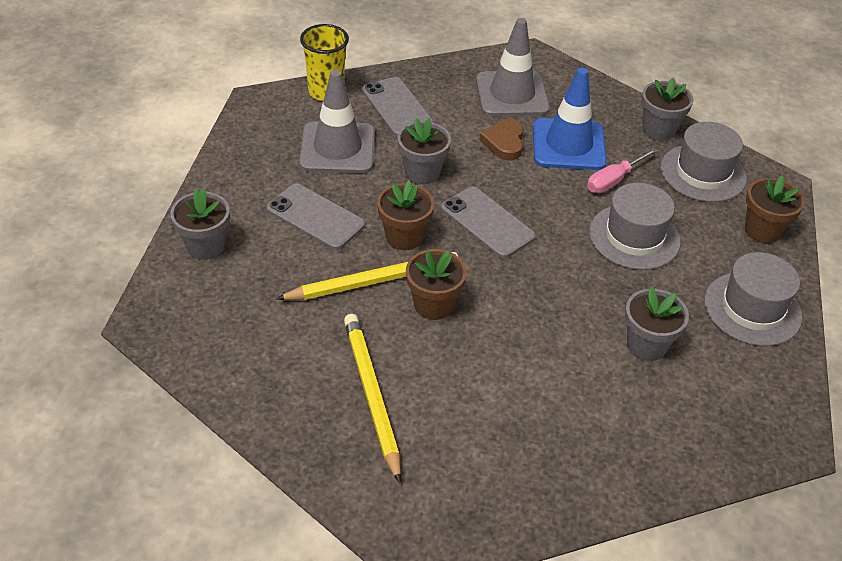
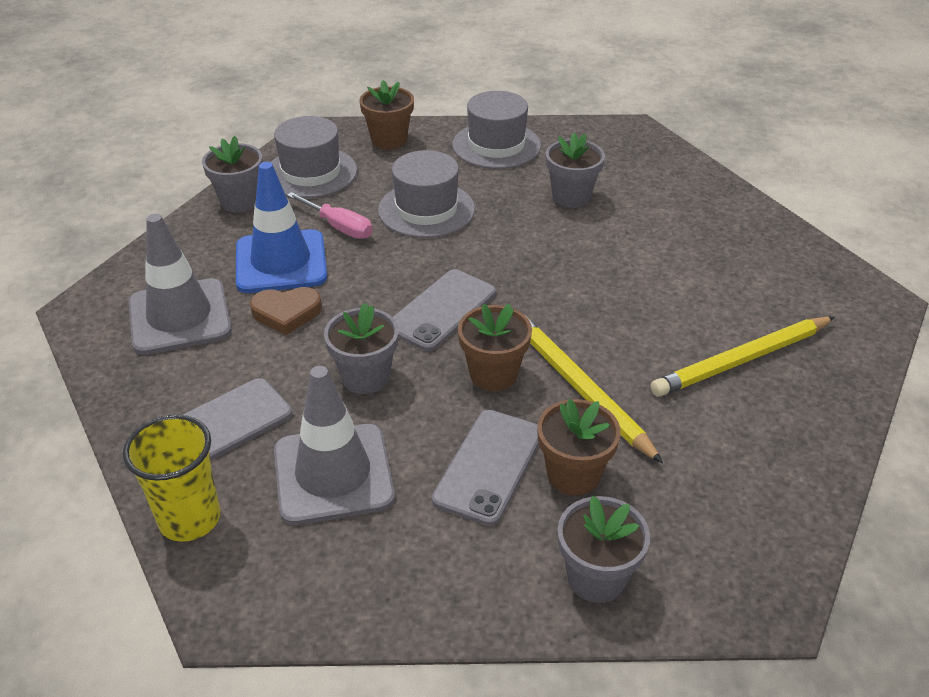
camera: 100 degrees left, 5 degrees down
(433, 305) = (592, 334): brown flower pot -> brown flower pot (573, 474)

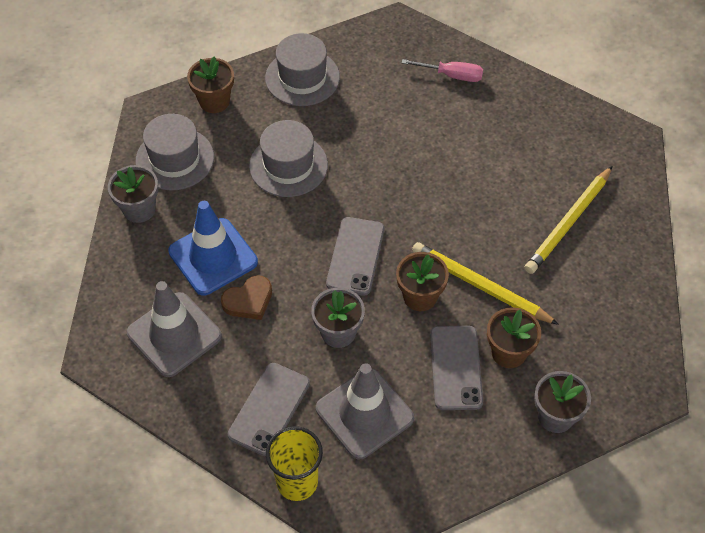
camera: 25 degrees left, 15 degrees up
(338, 227) = (233, 207): pink screwdriver -> pink screwdriver (451, 75)
(571, 197) = (387, 113): grey flower pot -> none

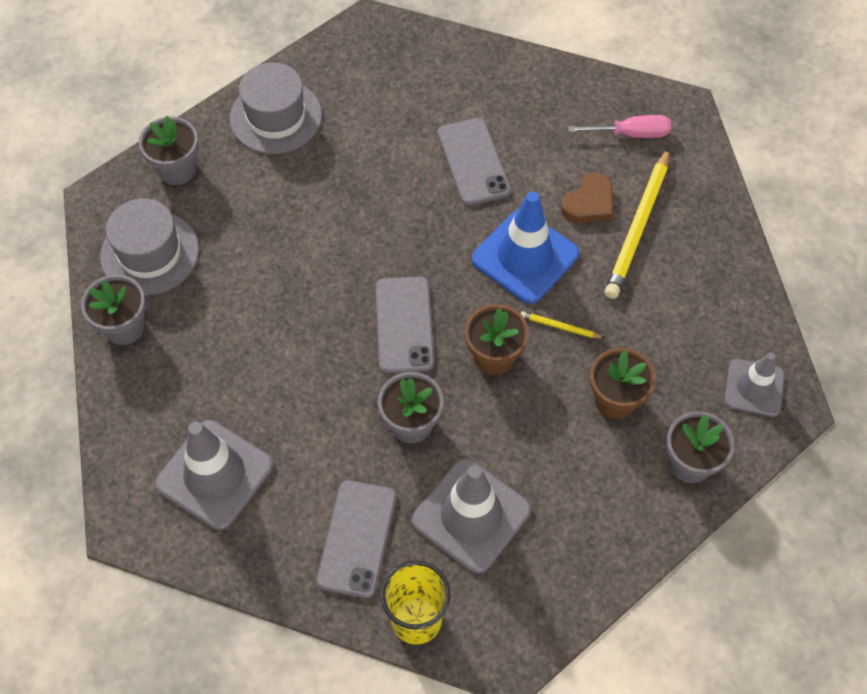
camera: 15 degrees left, 5 degrees up
(213, 257) = (233, 366): blue traffic cone -> blue traffic cone (525, 257)
(214, 101) = (177, 169): brown flower pot -> grey flower pot
(248, 301) = (293, 410): brown heart -> brown heart (589, 203)
(288, 165) = (291, 230): grey hat -> none
(451, 75) = (452, 76): pink screwdriver -> pink screwdriver (630, 134)
(455, 368) = (560, 433): grey phone -> grey phone (473, 162)
(480, 286) = (560, 327): yellow pencil -> yellow pencil, size x0.44
(627, 370) = (754, 388): none -> grey traffic cone

